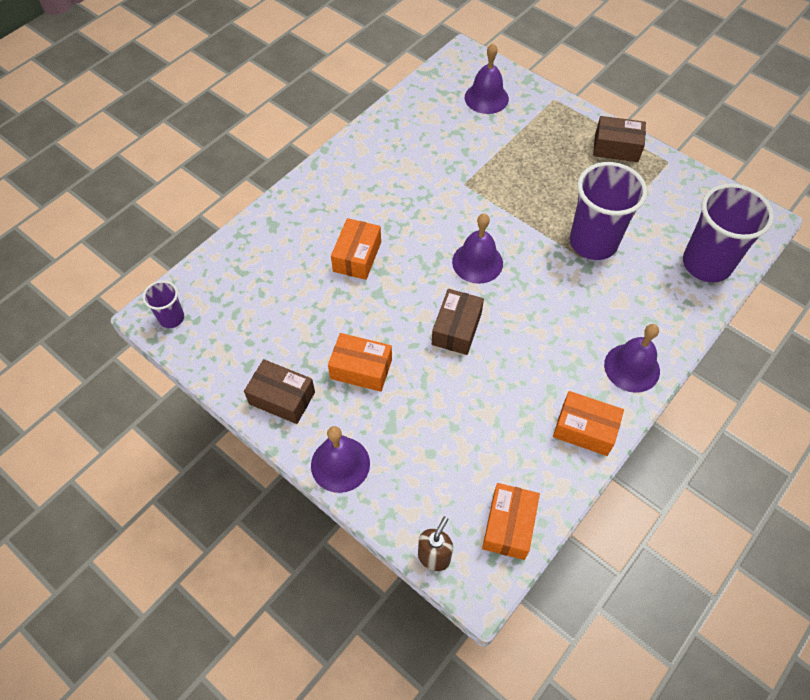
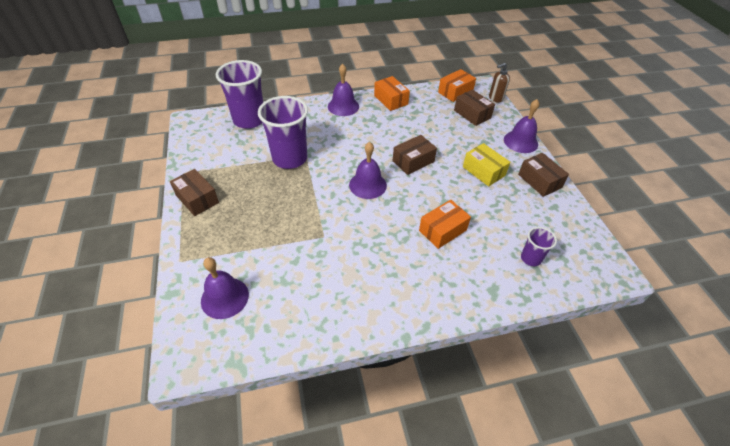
camera: 145 degrees left, 10 degrees down
(171, 318) = (602, 262): purple cup -> purple cup (530, 258)
(361, 369) = (483, 171): orange box -> yellow box
(445, 482) = (472, 114): none -> brown box

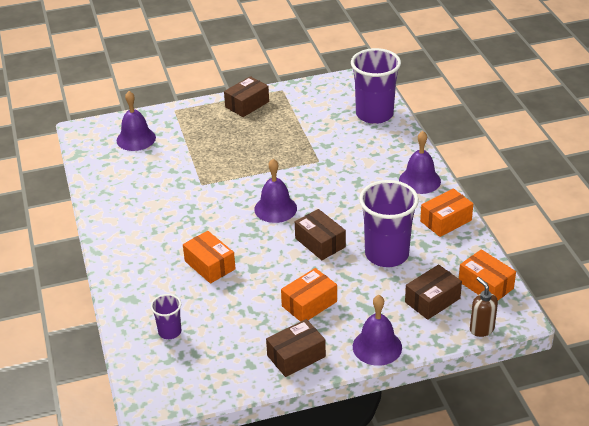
camera: 90 degrees right, 10 degrees down
(290, 158) = (312, 151): purple cup -> purple cup (386, 254)
(483, 171) = (309, 304): yellow box -> orange box

